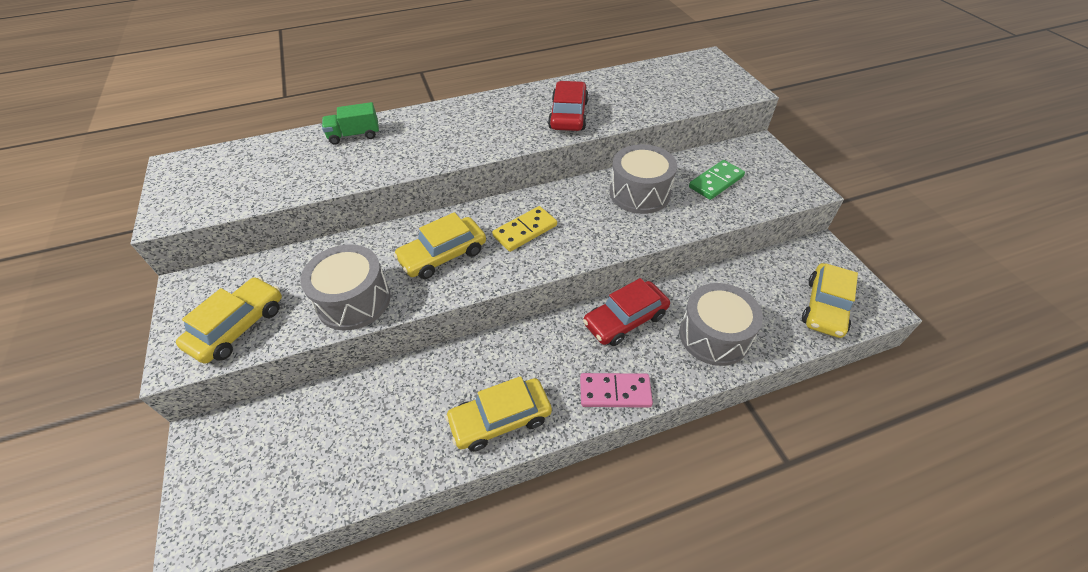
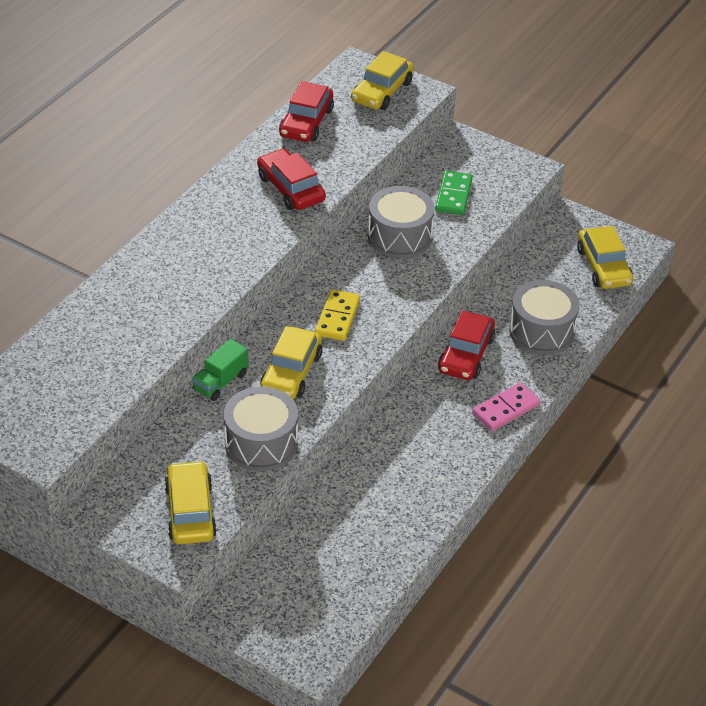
camera: 40 degrees left, 5 degrees down
(354, 135) = (111, 302): green truck -> green truck (220, 382)
(500, 419) = (442, 472): yellow car -> yellow car (382, 91)
(630, 79) = (306, 122): none -> red car

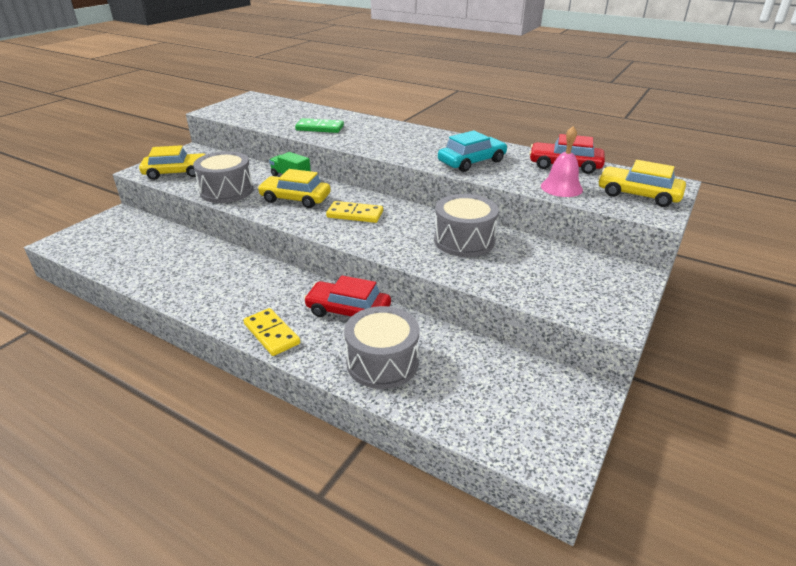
camera: 90 degrees right, 10 degrees down
(291, 188) = (472, 162): red car -> turquoise car
(364, 135) = (561, 187): none -> pink bell
(453, 195) = (538, 269): green domino -> green domino (320, 128)
(506, 409) = (271, 334): pink domino -> yellow domino
(603, 266) = (504, 422): yellow car -> none

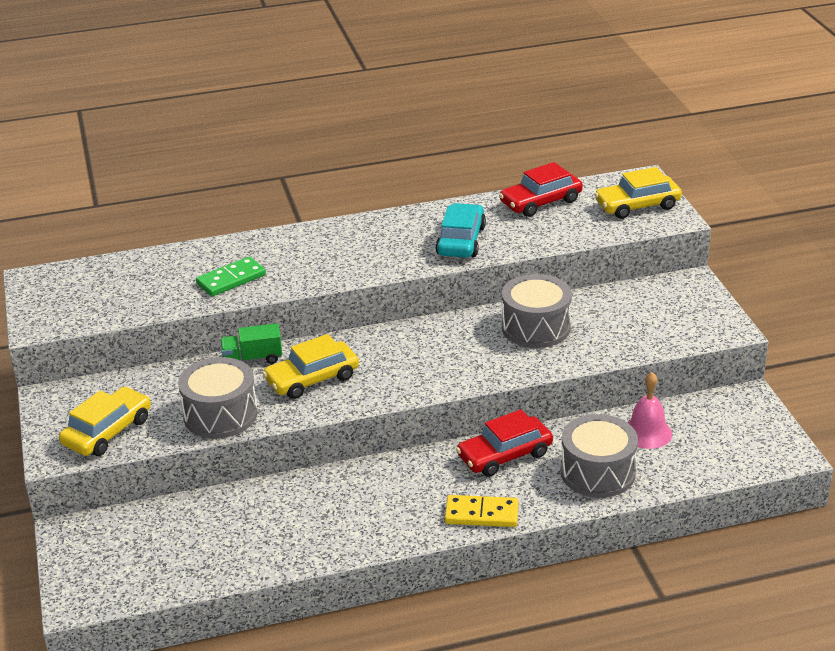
camera: 45 degrees left, 0 degrees up
(355, 214) = (402, 360): yellow domino -> none
(561, 187) = (575, 229): pink bell -> pink bell (647, 432)

